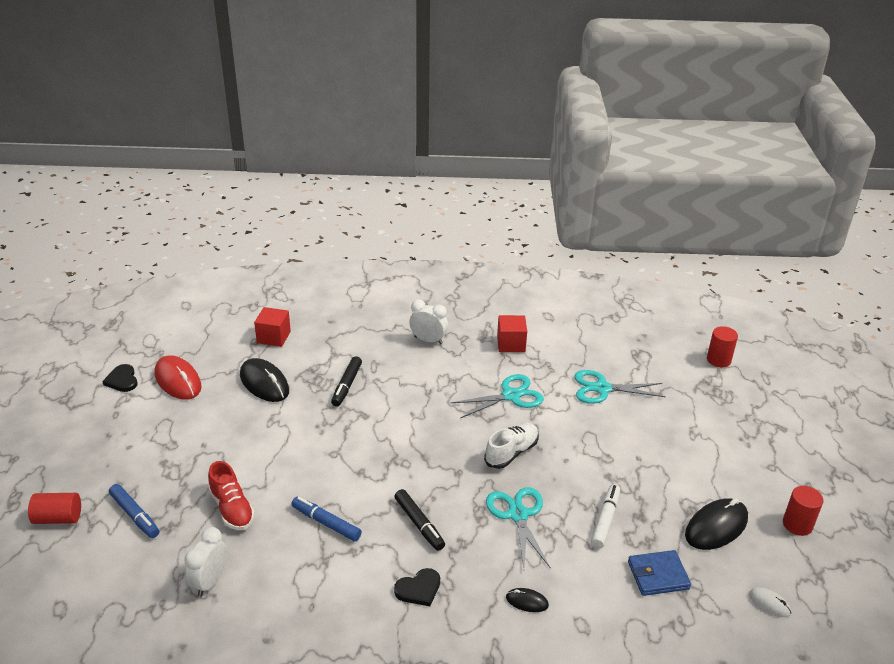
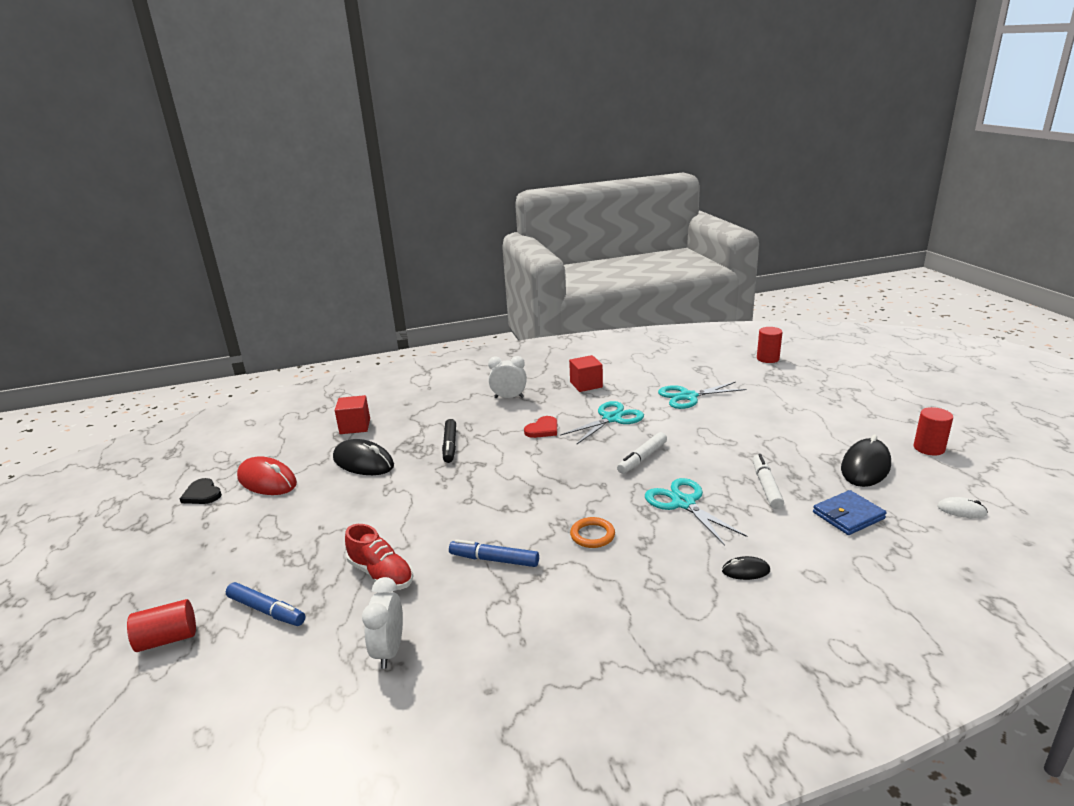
camera: 15 degrees left, 10 degrees down
(419, 524) = (592, 535): black marker -> orange ring
(419, 589) = (629, 591): black heart -> none
(439, 390) = (543, 429): none -> red heart
(511, 453) = (642, 458): white shoe -> white marker

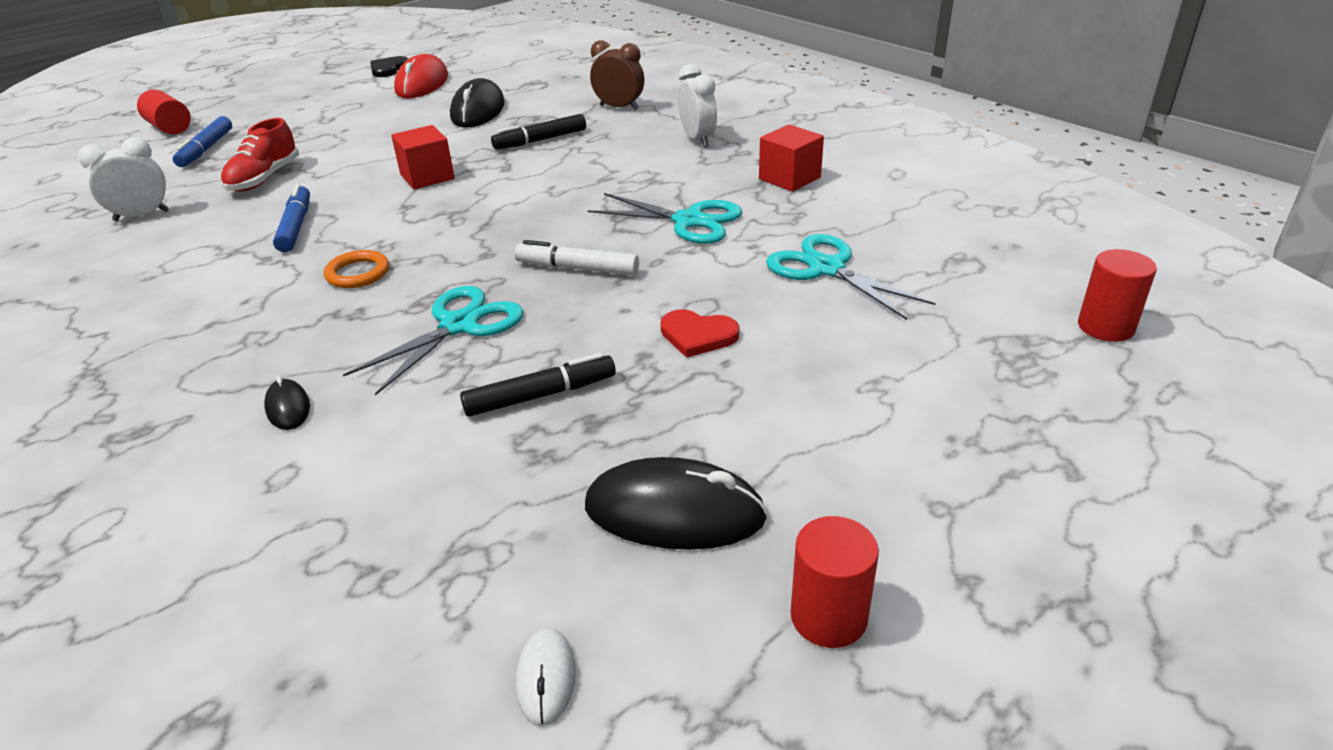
camera: 65 degrees right, 10 degrees up
(355, 426) = (556, 84): red cube -> red cube (427, 177)
(429, 412) = (619, 107): none -> brown clock
(543, 429) = (619, 181): red heart -> red heart (698, 335)
(766, 486) = (540, 395): white marker -> black marker
(848, 515) = (473, 501): blue wallet -> none

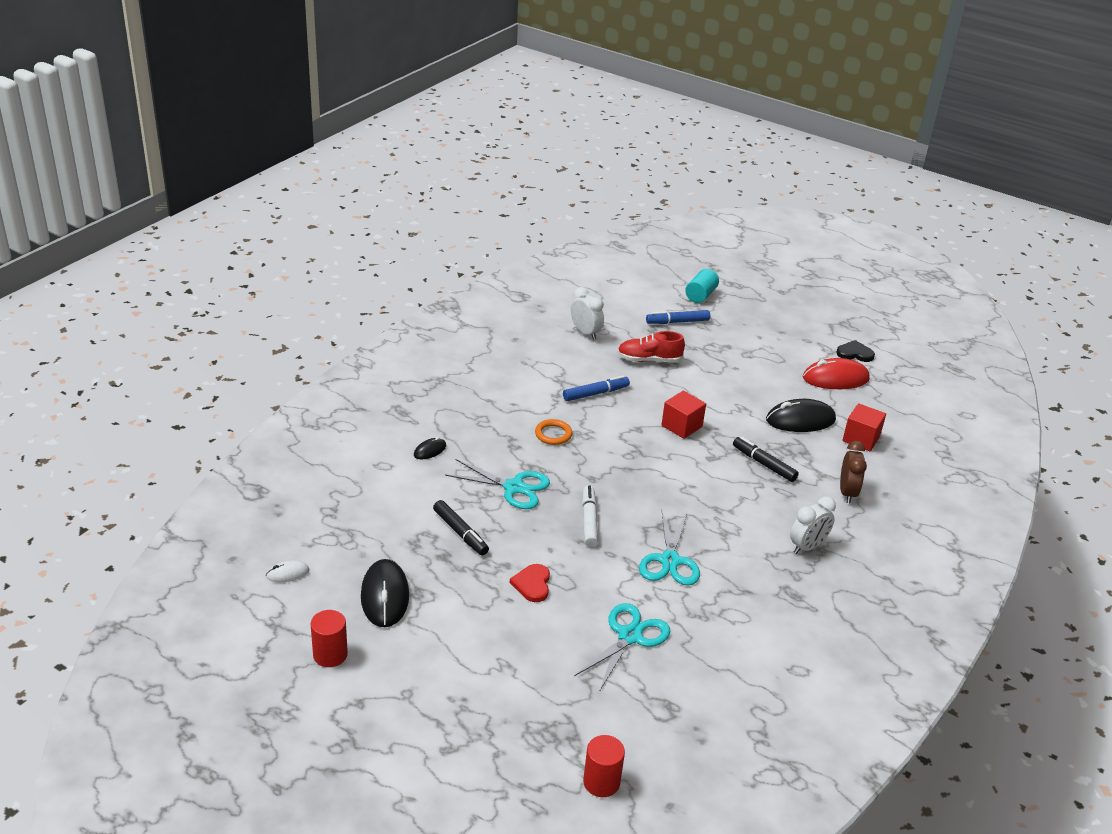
camera: 70 degrees right, 0 degrees up
(169, 128) = (700, 295): red cylinder -> turquoise cylinder
(789, 178) = (760, 606): red cube -> red cube (861, 439)

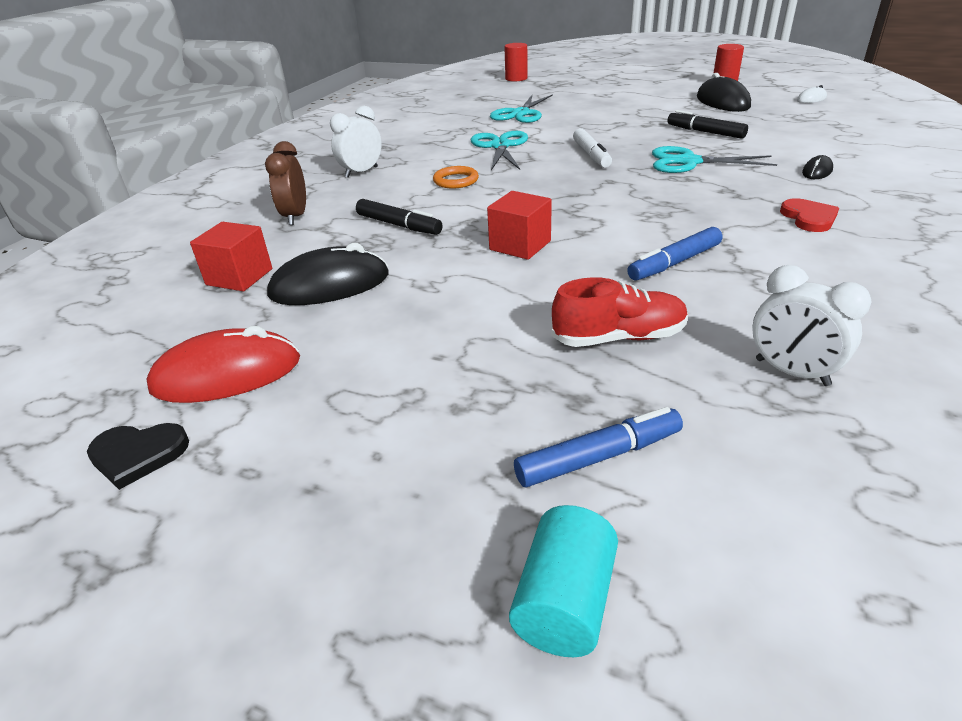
camera: 175 degrees right, 0 degrees up
(532, 584) = (614, 121): red heart -> red heart (809, 218)
(553, 434) = (691, 207): orange ring -> orange ring (456, 181)

